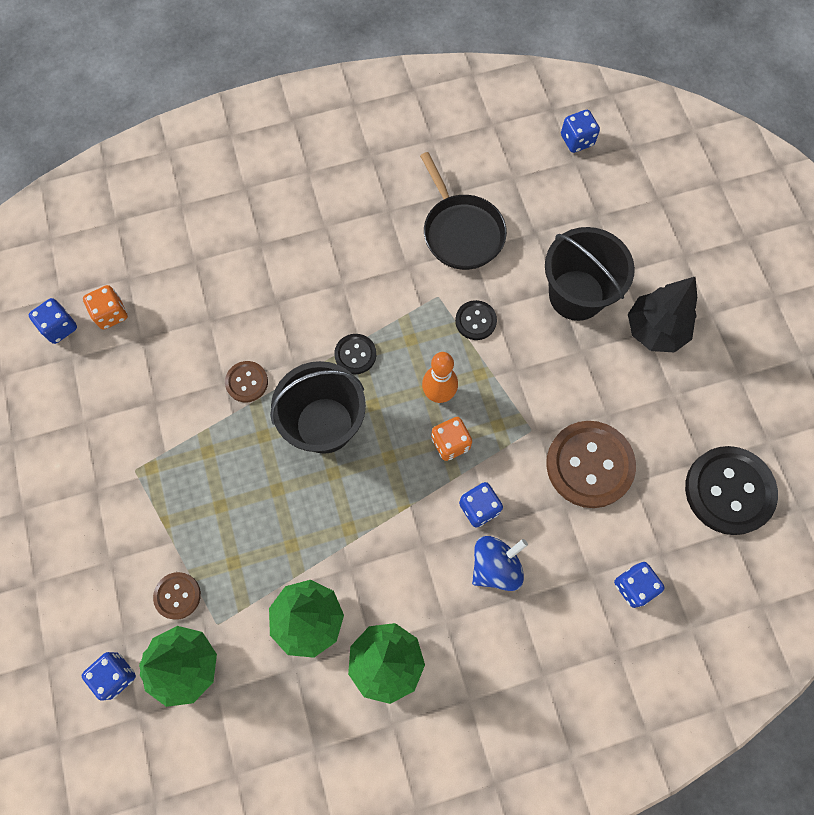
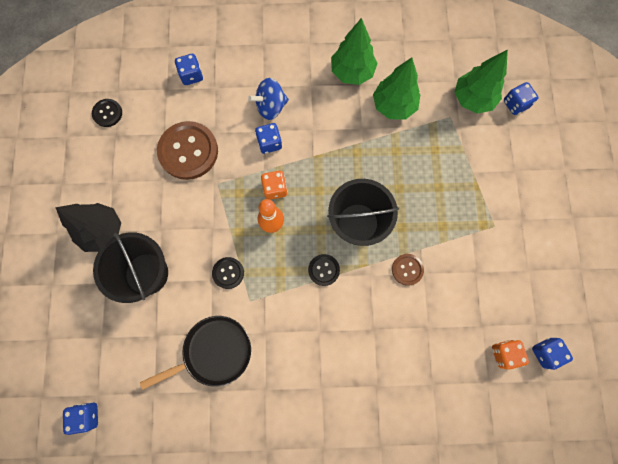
camera: 165 degrees left, 5 degrees up
(177, 596) = (473, 139): brown button -> none
(461, 232) = (214, 352): black pan -> black pan turned 75 degrees clockwise
(729, 491) = (107, 113): black button -> black button, size x0.50

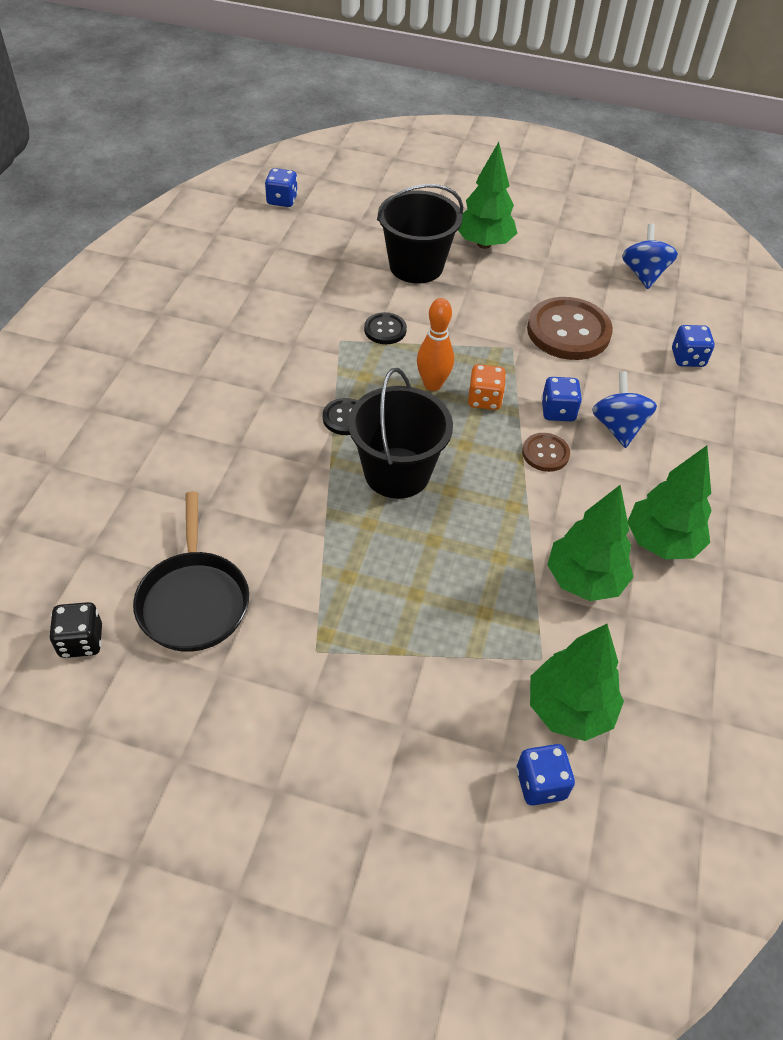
camera: 105 degrees right, 25 degrees down
(102, 231) = (484, 244): black tree -> green tree
(107, 113) = (643, 274): black button -> blue spinning top
(214, 352) = (294, 297): black pan -> black pan (194, 600)
(407, 269) = (301, 508): brown button -> brown button (545, 453)
(504, 353) = (114, 585): orange dice -> none
(545, 352) = (81, 641): blue dice -> black dice

